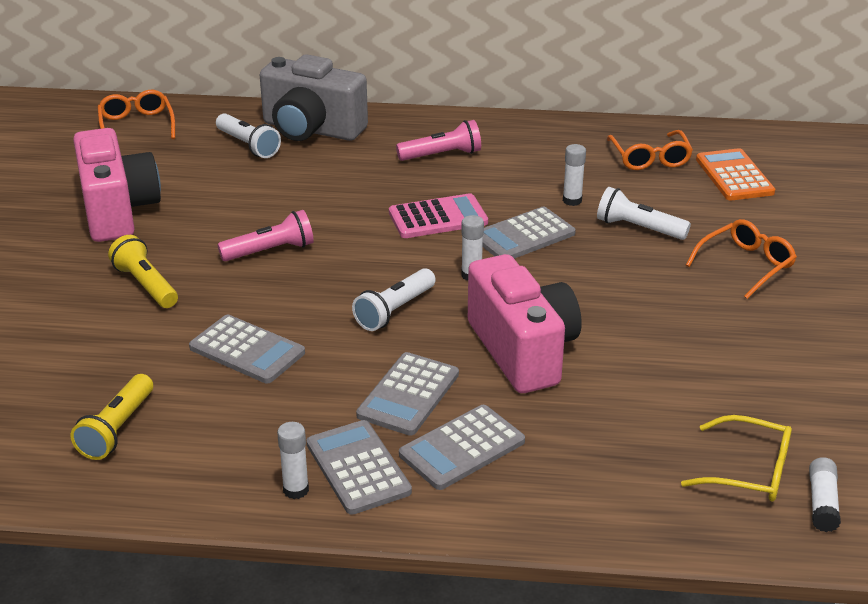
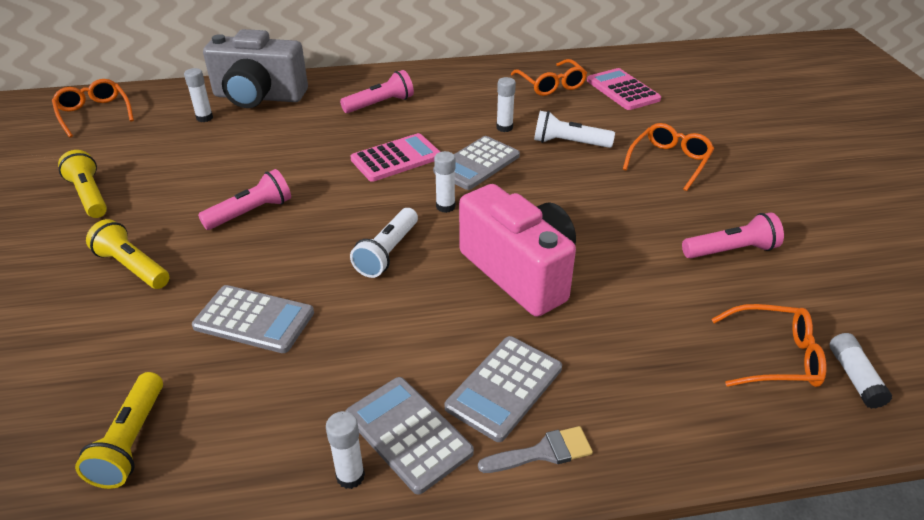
camera: 15 degrees left, 5 degrees up
(118, 211) = (89, 196): pink camera -> yellow flashlight
(248, 145) = (204, 118): white flashlight -> white glue stick
(408, 395) = (431, 338): grey calculator -> none
(475, 505) = (542, 452): none -> grey brush
(734, 176) = (622, 90): orange calculator -> pink calculator
(749, 471) = (775, 357): yellow glasses -> orange glasses
(762, 367) = (731, 250): none -> pink flashlight

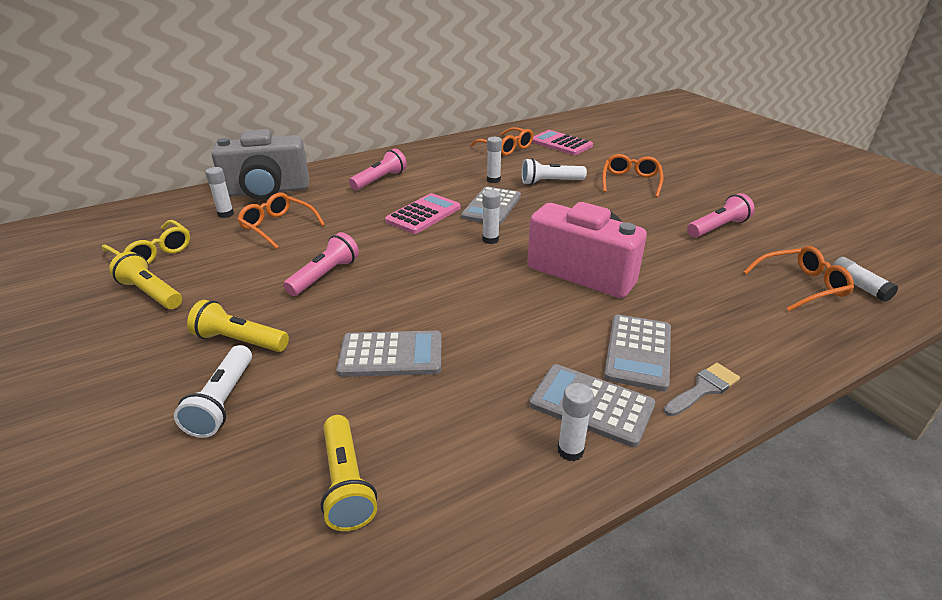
camera: 20 degrees left, 5 degrees down
(94, 113) = (108, 228): orange glasses -> orange glasses (278, 227)
(116, 149) = (153, 252): none -> yellow glasses
(387, 252) = (469, 280): white flashlight -> white flashlight (223, 401)

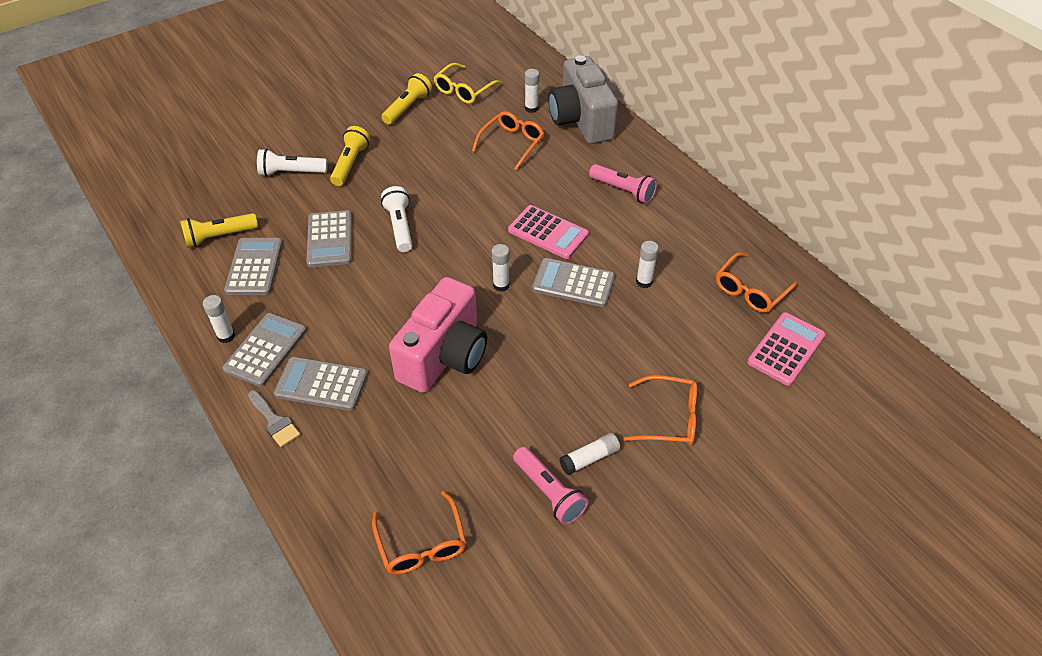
camera: 85 degrees right, 15 degrees up
(325, 276) = (433, 187): pink flashlight -> none
(429, 430) = (254, 267): none -> grey calculator
(550, 182) = (649, 334): white flashlight -> white flashlight (400, 226)
(858, 286) = (422, 604): white glue stick -> white glue stick (589, 458)

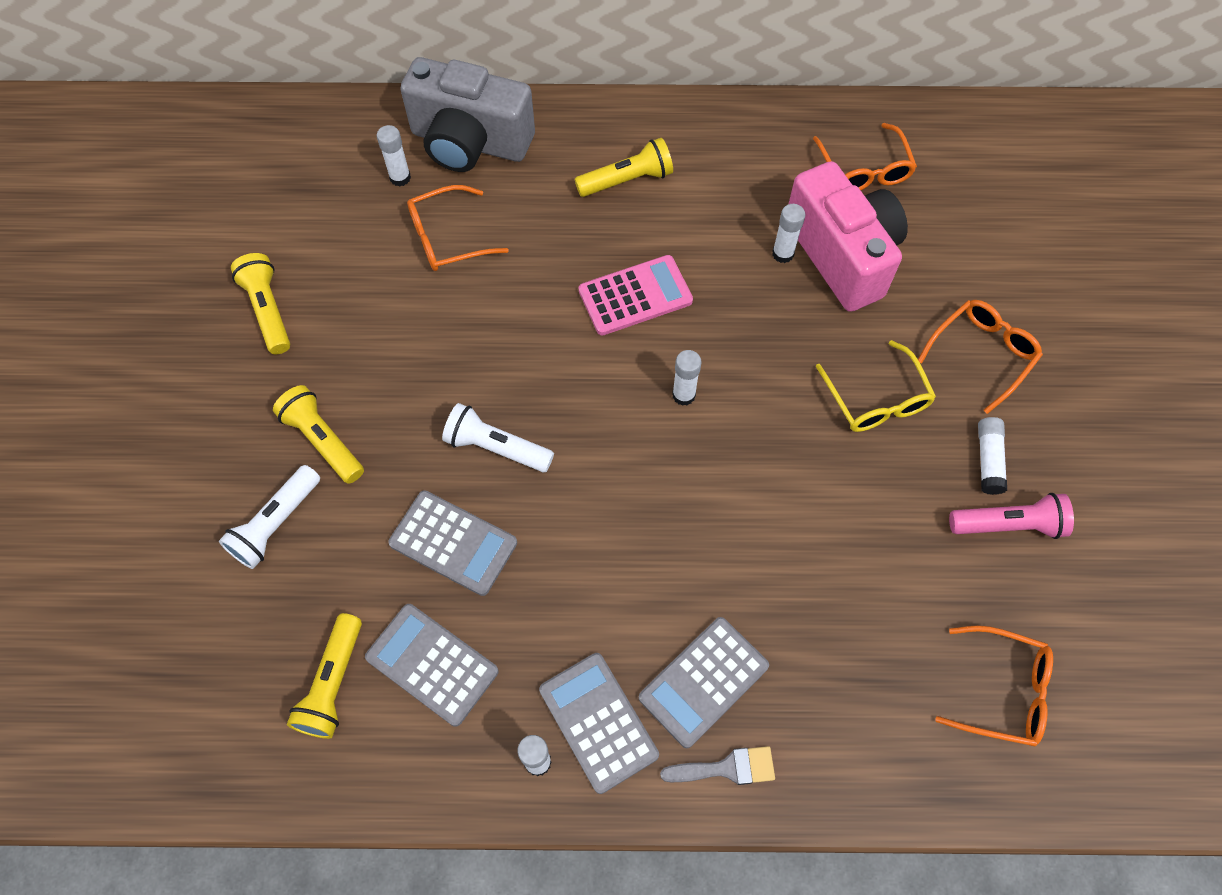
camera: 55 degrees left, 15 degrees up
(444, 356) = (752, 519): pink camera -> pink camera (842, 255)
(464, 90) = (294, 227): yellow glasses -> yellow glasses (876, 399)
(512, 144) = (448, 238): orange glasses -> orange glasses turned 90 degrees counterclockwise
(573, 283) = (735, 321): grey calculator -> none
(623, 190) = (627, 180): pink flashlight -> yellow flashlight
(786, 349) = (961, 195): pink calculator -> none

